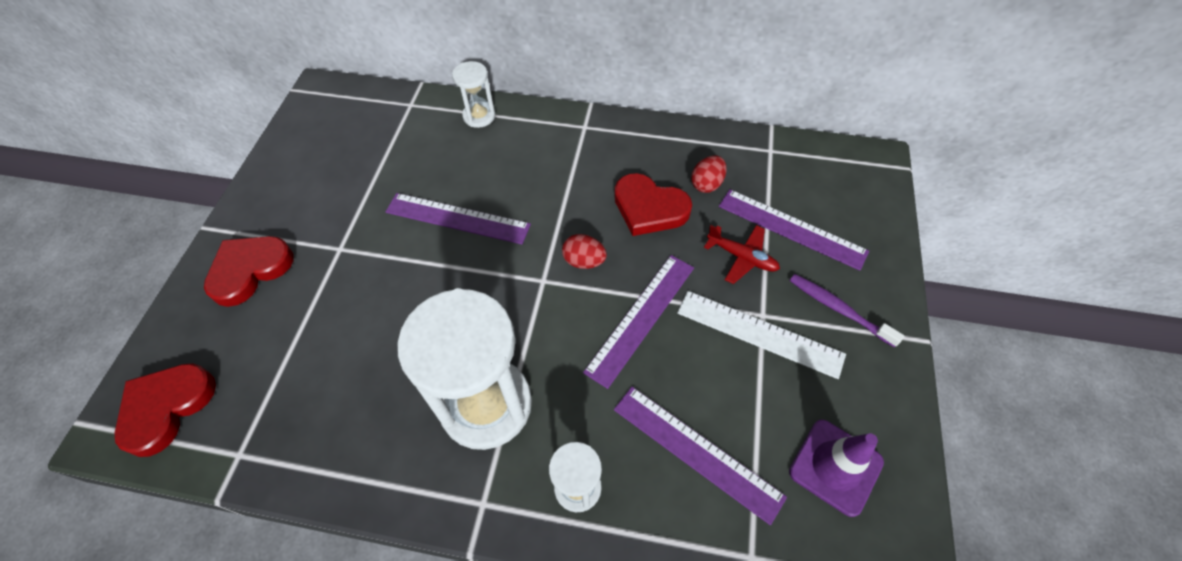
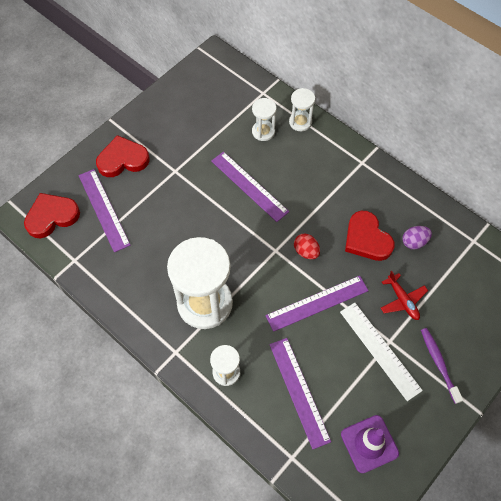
camera: 30 degrees right, 5 degrees up
(437, 147) = (263, 131): none -> white hourglass
(706, 184) = (414, 242): red egg -> purple egg
(791, 228) = (447, 299): purple ruler -> purple ruler (104, 209)

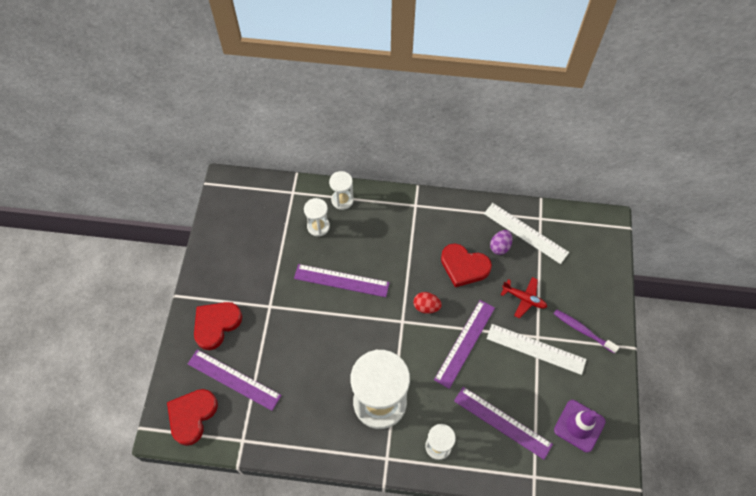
camera: 35 degrees left, 0 degrees up
(449, 245) = (525, 233): none -> white ruler

